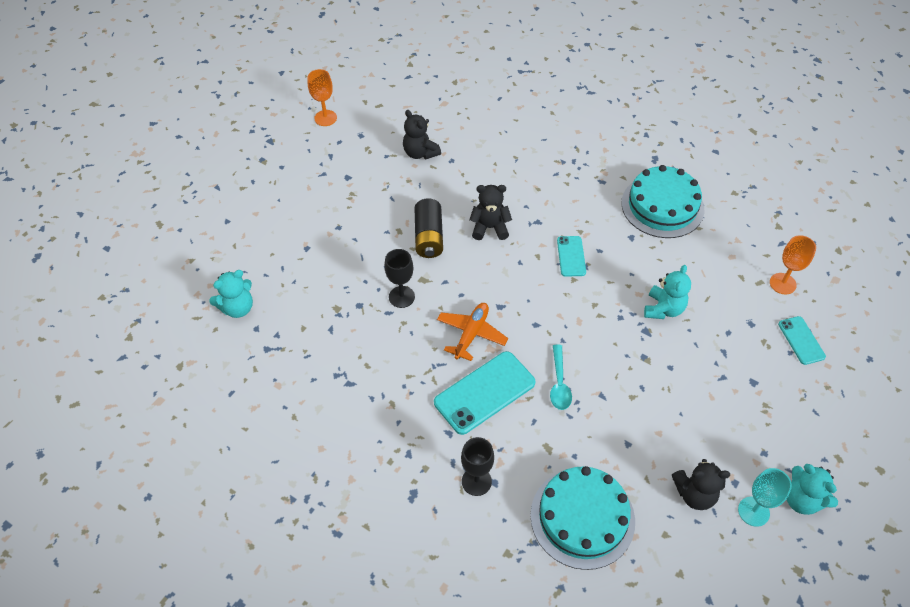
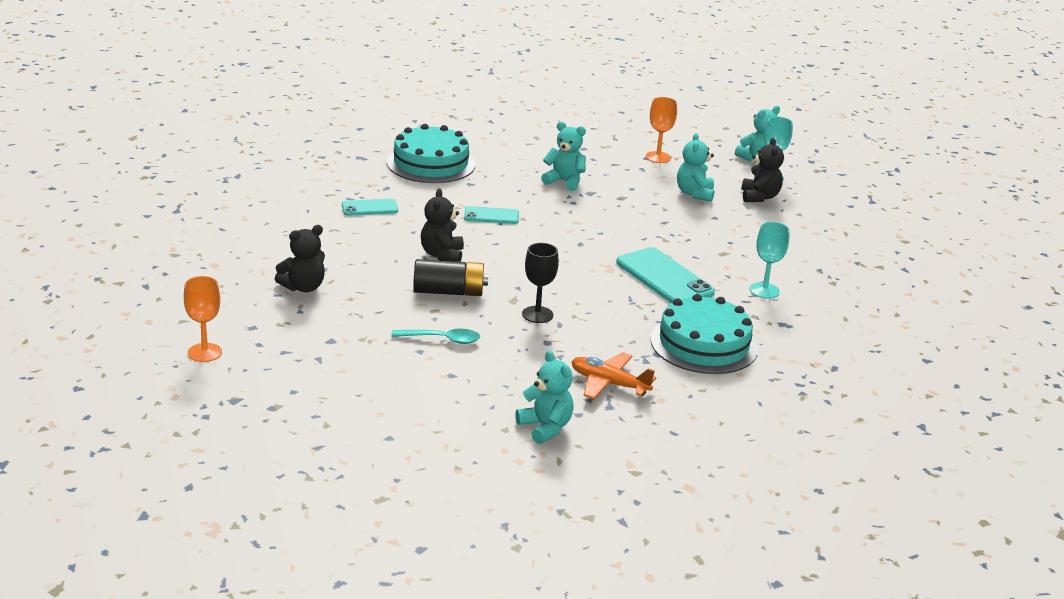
camera: 90 degrees left, 25 degrees down
(471, 334) = (591, 278): orange plane -> orange plane (609, 383)
(476, 481) = (764, 290): black goblet -> turquoise goblet
(559, 383) = (651, 240): turquoise spoon -> turquoise spoon (442, 339)
(582, 517) = (791, 245): turquoise cake -> turquoise cake (704, 344)
(679, 426) = (694, 194): none -> turquoise teddy bear
(782, 283) = (539, 128): orange goblet -> orange goblet (658, 157)
(801, 340) = (602, 132): turquoise phone -> turquoise phone (369, 208)

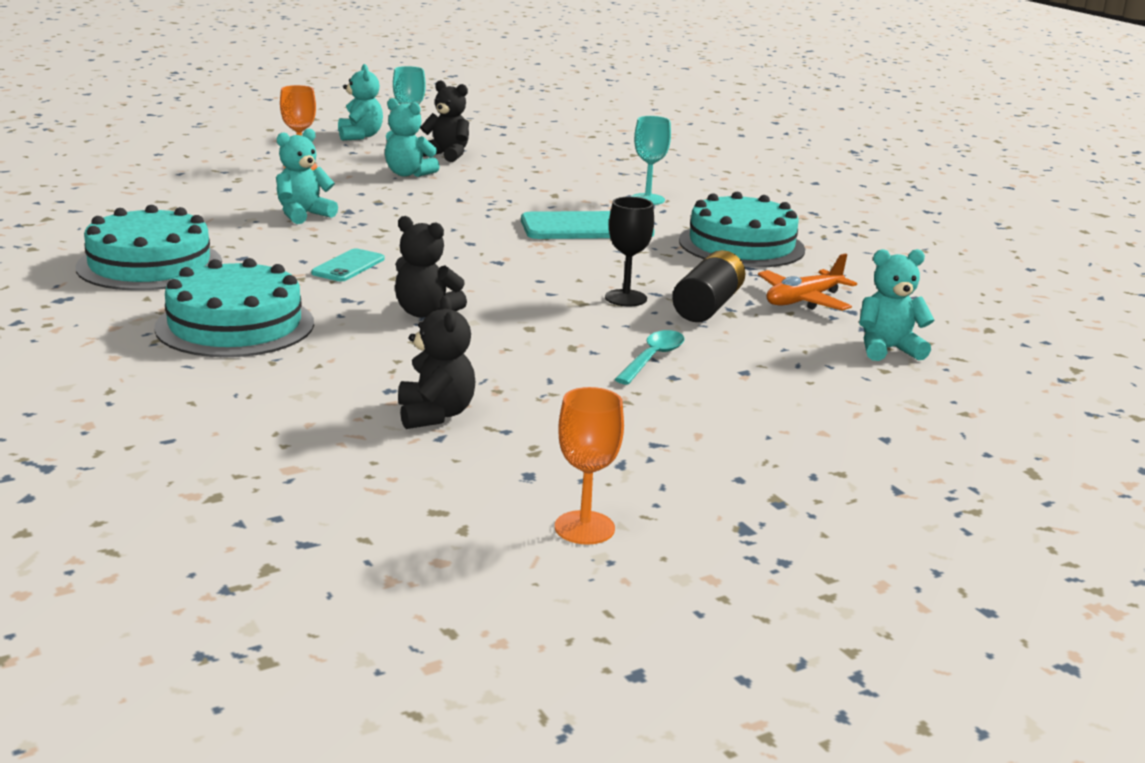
camera: 65 degrees left, 5 degrees down
(369, 208) = (235, 325): turquoise phone -> turquoise cake
(449, 292) = (530, 329): black battery -> black battery (707, 306)

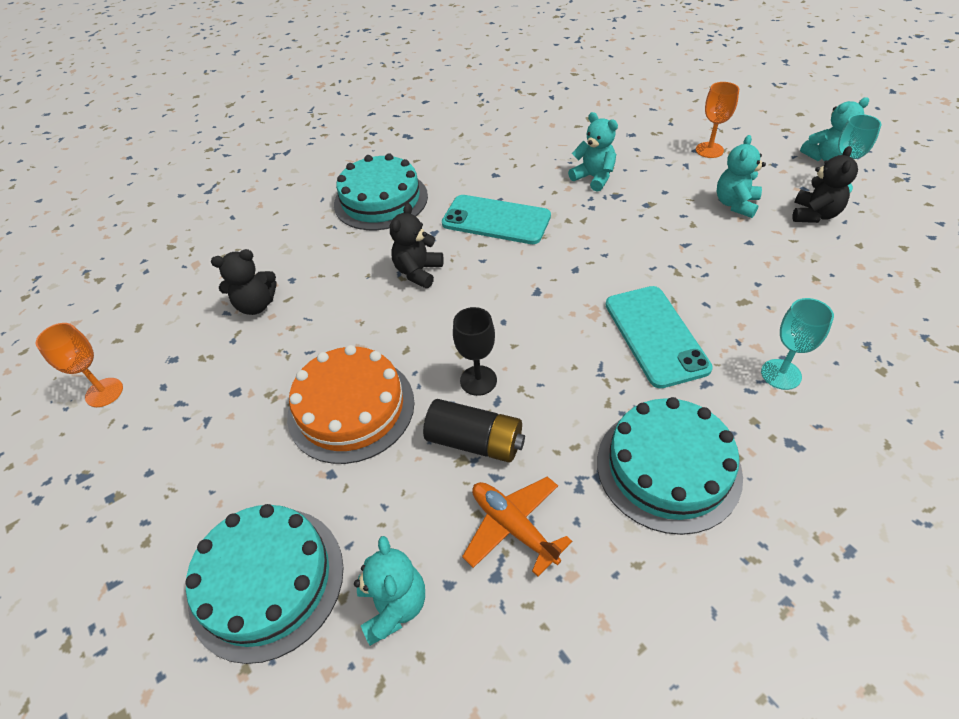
camera: 90 degrees right, 25 degrees up
(149, 264) = (469, 146): turquoise cake -> turquoise cake (267, 581)
(348, 266) = (496, 220): turquoise phone -> turquoise phone, size x1.79
(652, 358) = (351, 408): turquoise spoon -> orange cake

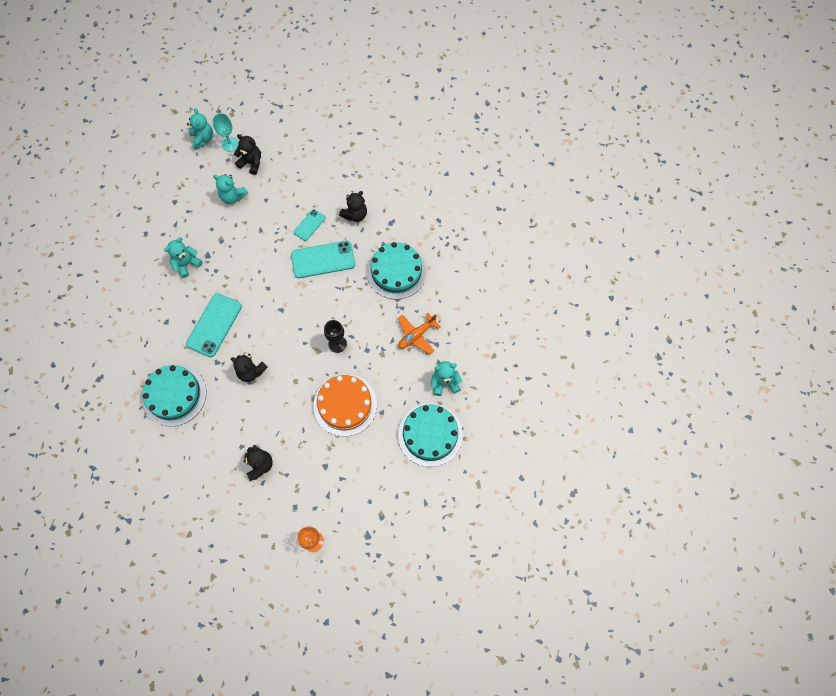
camera: 90 degrees left, 20 degrees up
(475, 442) = (373, 347): black battery -> none
(709, 150) = (177, 195): orange goblet -> none
(724, 306) = (309, 225): none -> turquoise phone
(781, 374) = (355, 215): turquoise goblet -> black teddy bear

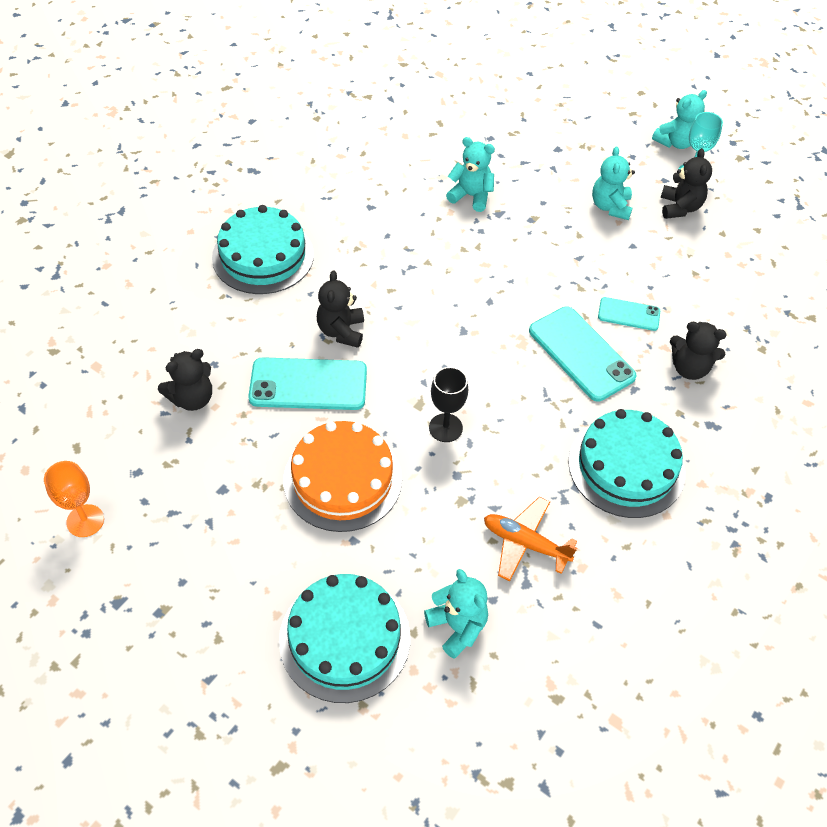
camera: 65 degrees right, 15 degrees down
(214, 325) = (394, 260): turquoise phone -> turquoise phone (308, 384)

